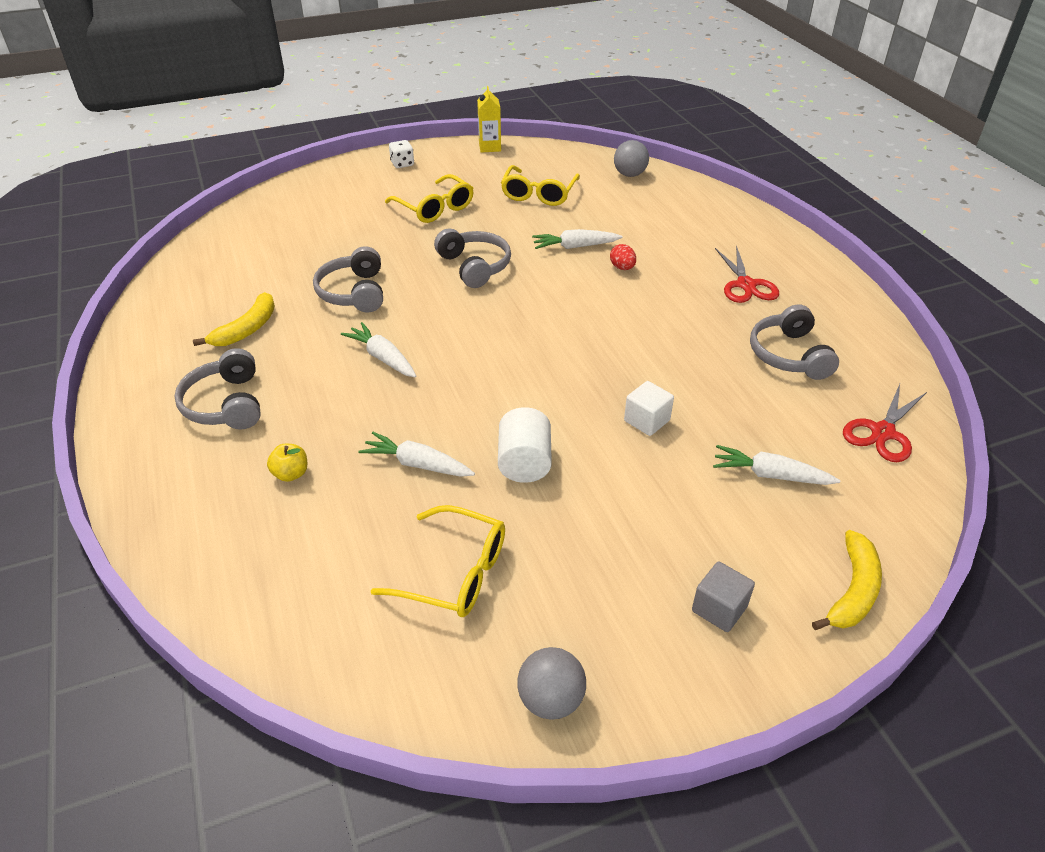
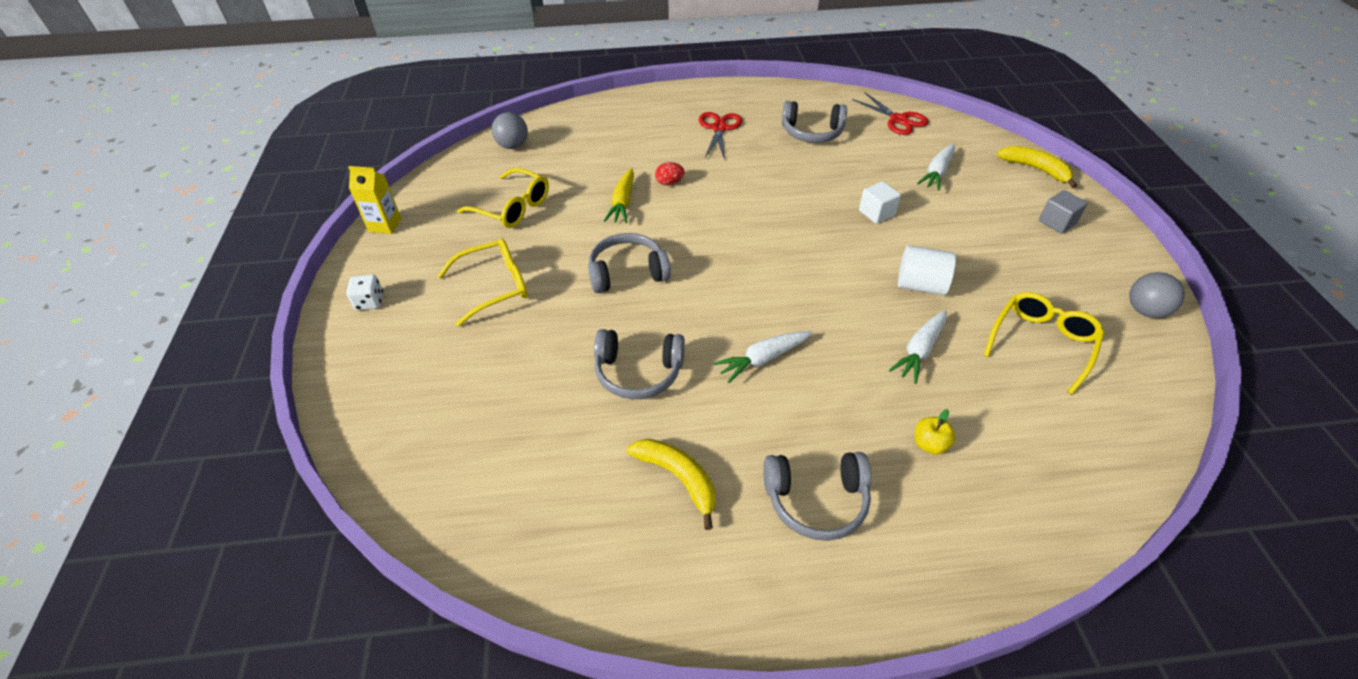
camera: 75 degrees left, 5 degrees up
(575, 247) = (623, 202): white carrot -> yellow carrot
(746, 285) = (719, 128): red scissors -> red scissors turned 90 degrees counterclockwise

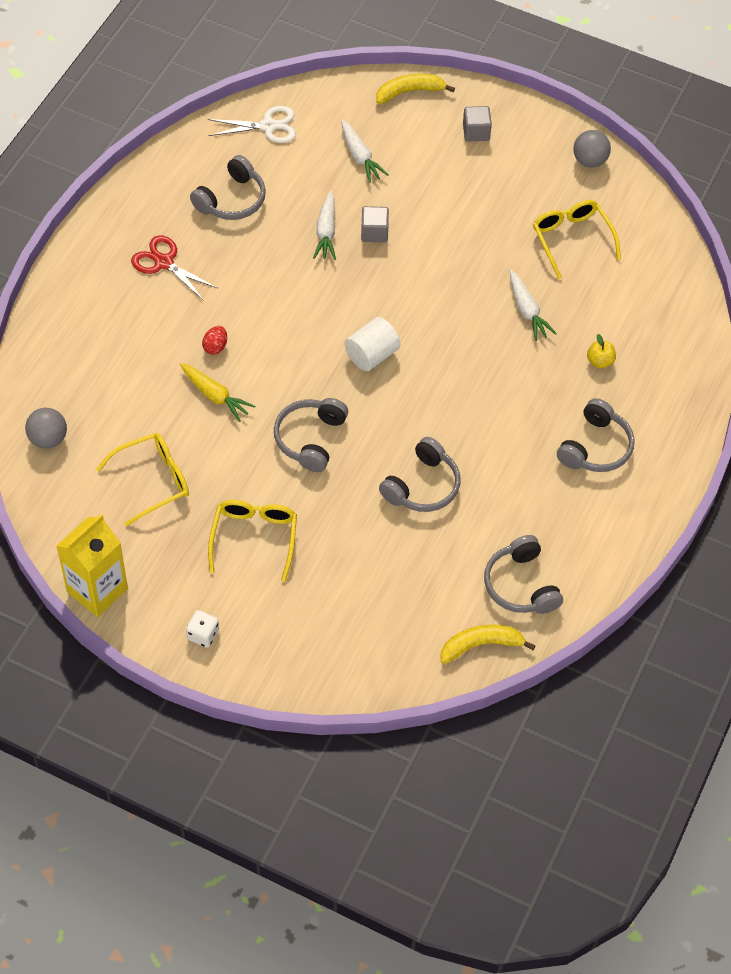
camera: 60 degrees left, 10 degrees up
(385, 225) = (97, 590): yellow carton -> yellow carton, size x1.63
(572, 523) = (521, 585): none -> grey headphones
(678, 478) = (528, 510): yellow banana -> yellow banana (481, 645)
(763, 359) = (466, 405): white carrot -> white carrot (326, 231)
(876, 213) = (374, 232): white cube -> grey cube
(898, 120) = (268, 126): red scissors -> white scissors
(920, 285) = (471, 264): white cylinder -> white cylinder (372, 355)

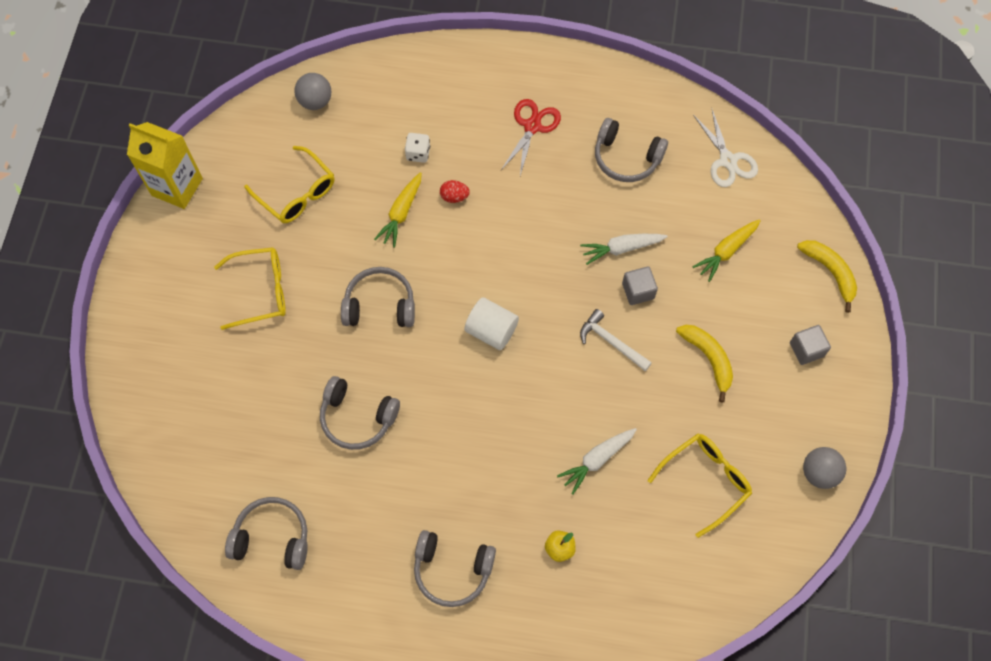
camera: 75 degrees right, 10 degrees up
(203, 635) = (153, 281): white dice -> white dice (418, 153)
(360, 156) = (726, 251): white carrot -> yellow carrot
(417, 267) = (611, 342): none -> white hammer
(481, 645) = (198, 518): yellow banana -> yellow banana (708, 358)
(521, 585) = (272, 537): grey headphones -> grey headphones turned 45 degrees clockwise

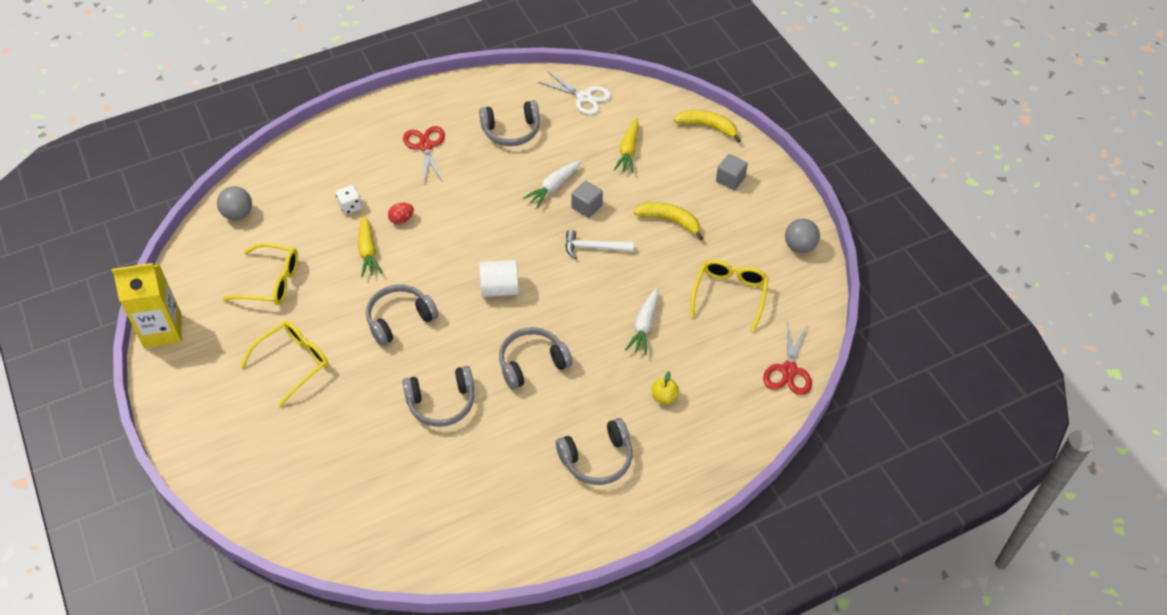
camera: 35 degrees left, 15 degrees down
(272, 537) = (438, 524): grey headphones -> grey headphones (532, 363)
(701, 602) = (789, 370): none -> red scissors

